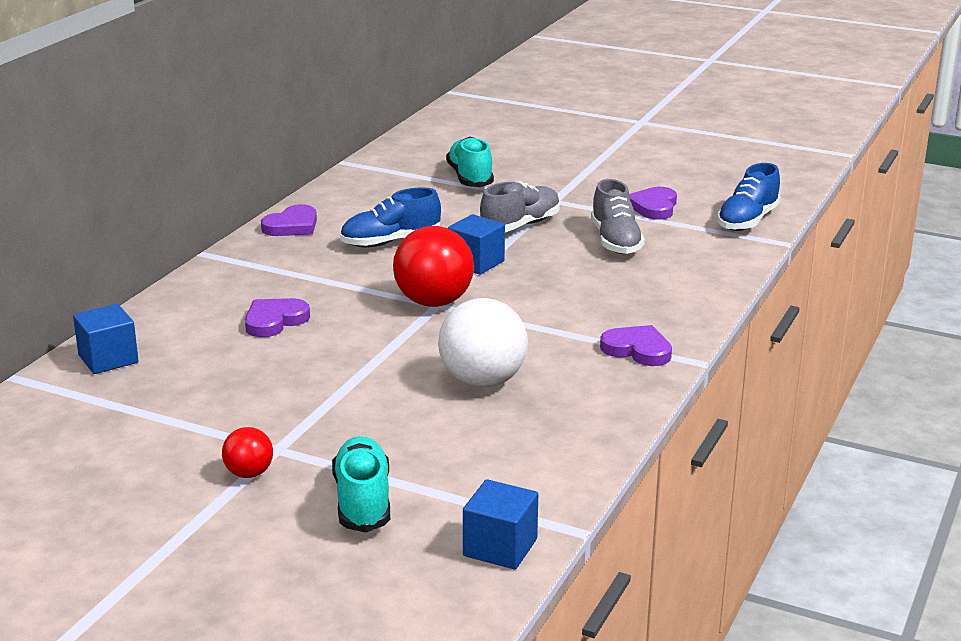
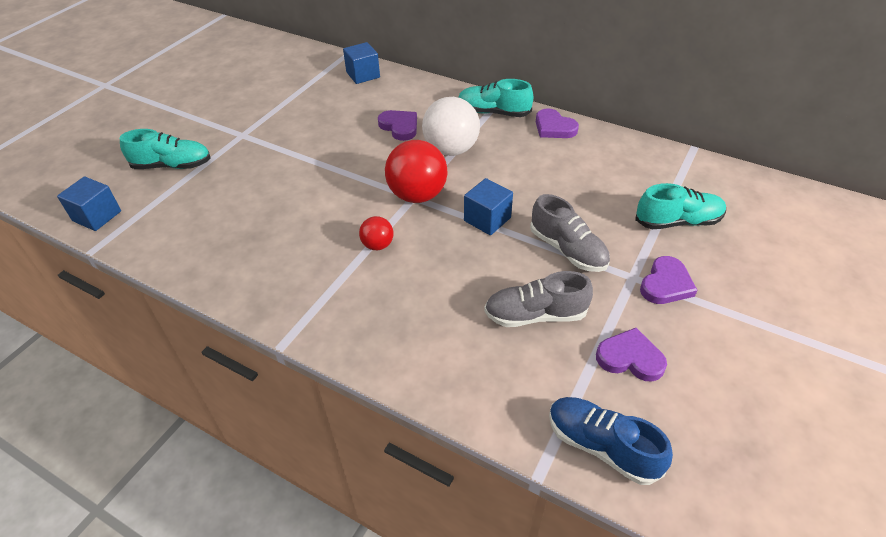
camera: 95 degrees right, 20 degrees up
(249, 260) = (493, 112): none -> turquoise shoe
(249, 473) = (221, 127): red ball -> red ball (377, 245)
(390, 242) = (527, 174): blue shoe -> none
(482, 381) = (290, 216): white ball -> white ball (451, 150)
(637, 350) = (314, 306): purple heart -> purple heart (666, 284)

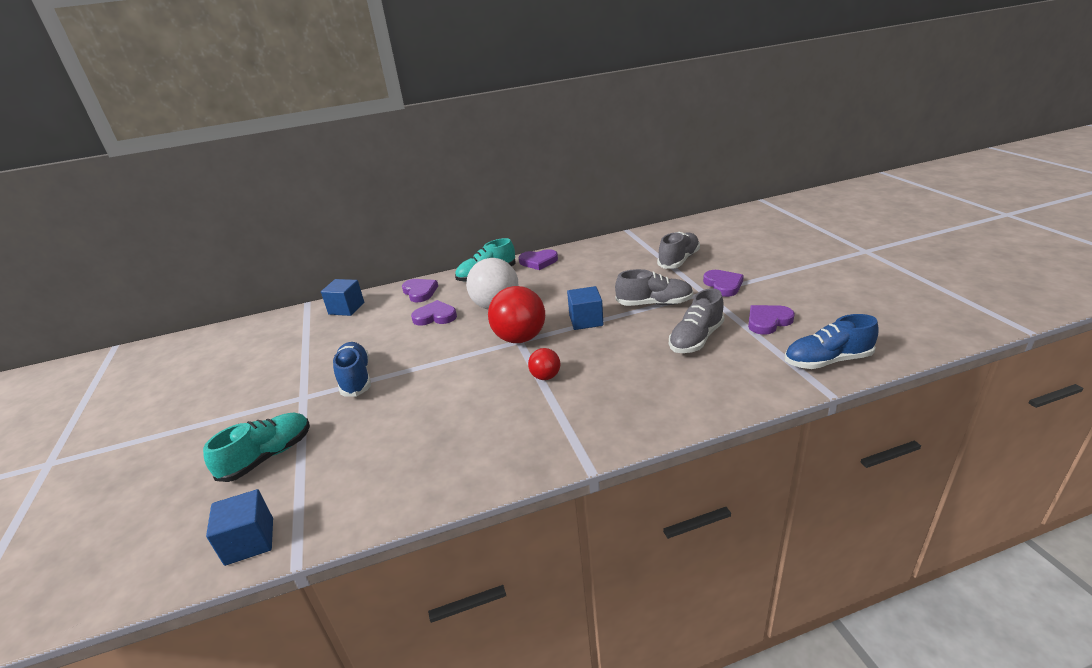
camera: 45 degrees left, 15 degrees down
(283, 144) = (356, 378): none -> blue shoe
(425, 94) = (420, 292): none -> purple heart
(677, 221) = (678, 260): turquoise shoe -> grey shoe

